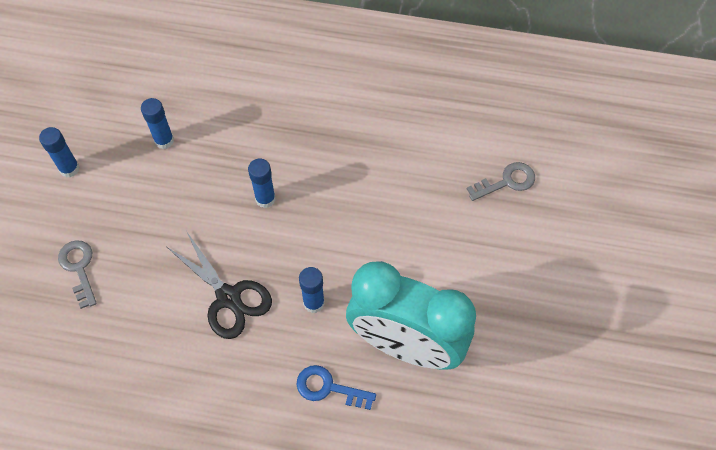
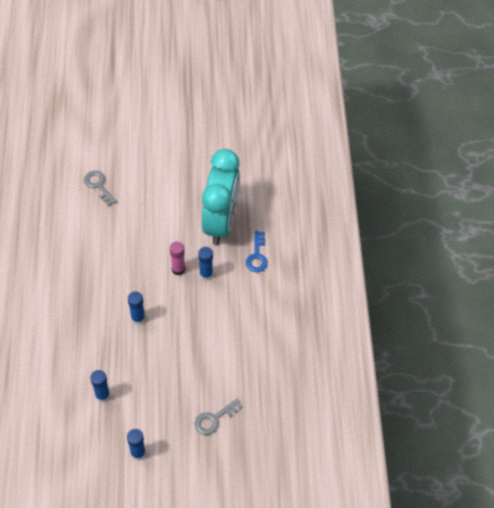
camera: 105 degrees left, 5 degrees down
(228, 297) = (213, 322): black scissors -> none
(333, 265) = (178, 269): none -> pink glue stick

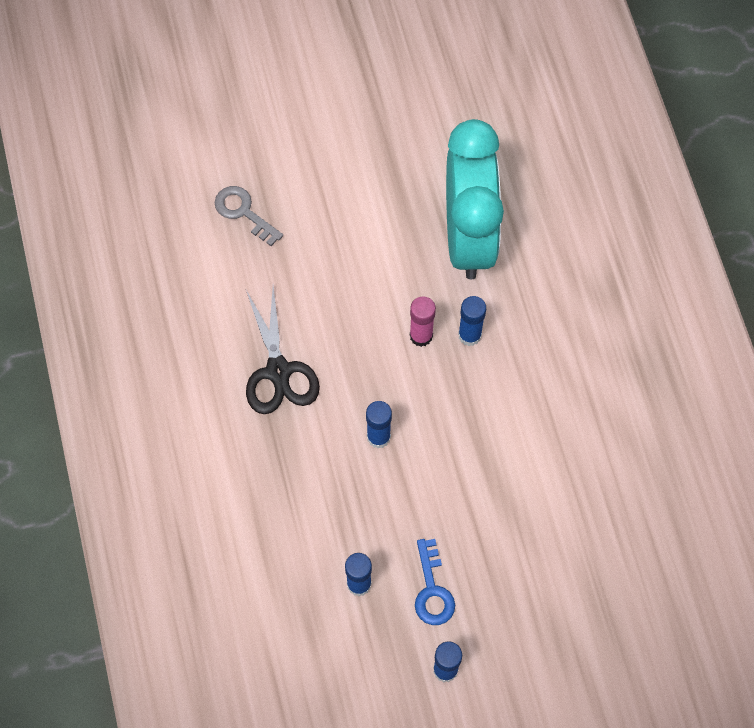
camera: 10 degrees left, 10 degrees up
(92, 272) = (278, 371): none -> black scissors
(214, 419) = (553, 584): grey key -> none
(257, 256) = (545, 284): blue key -> blue key (432, 590)

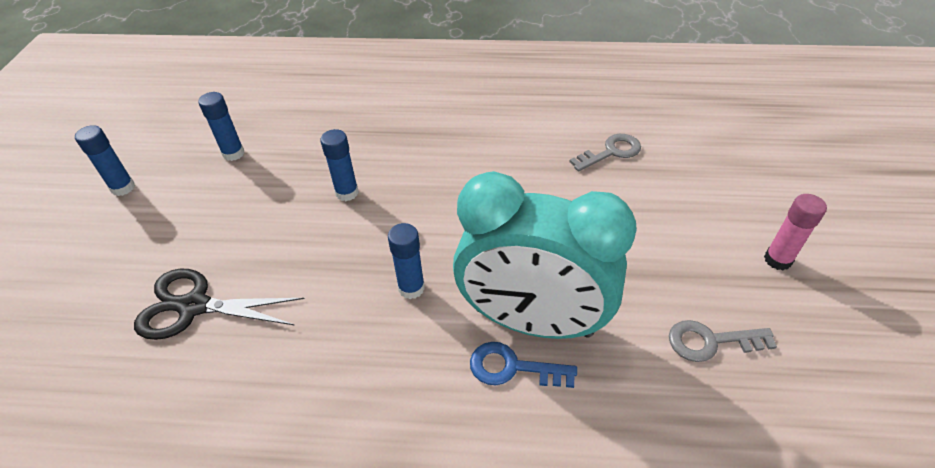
camera: 110 degrees right, 20 degrees down
(278, 371) = (444, 144): black scissors -> black scissors (194, 306)
(421, 336) = (430, 247): pink glue stick -> pink glue stick (777, 260)
(432, 590) = (190, 195): blue key -> blue key (512, 367)
(443, 115) = (710, 341): none -> grey key

